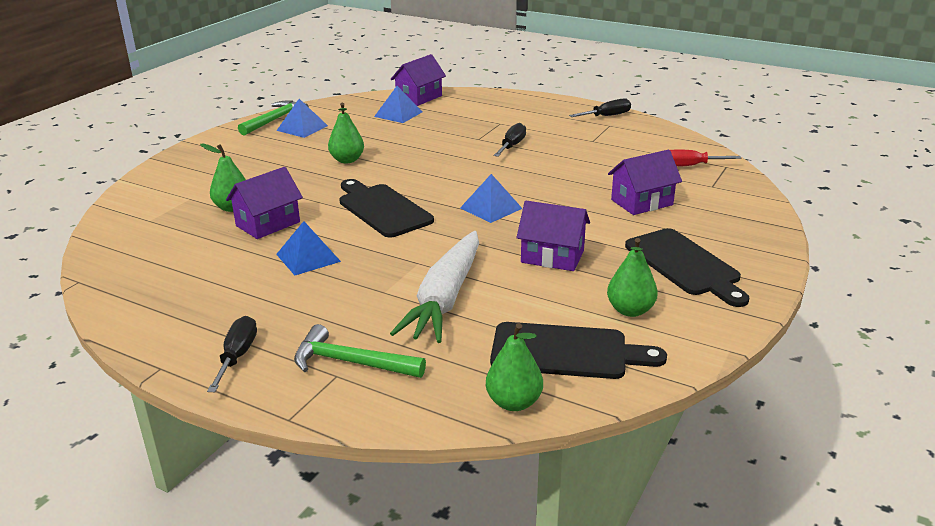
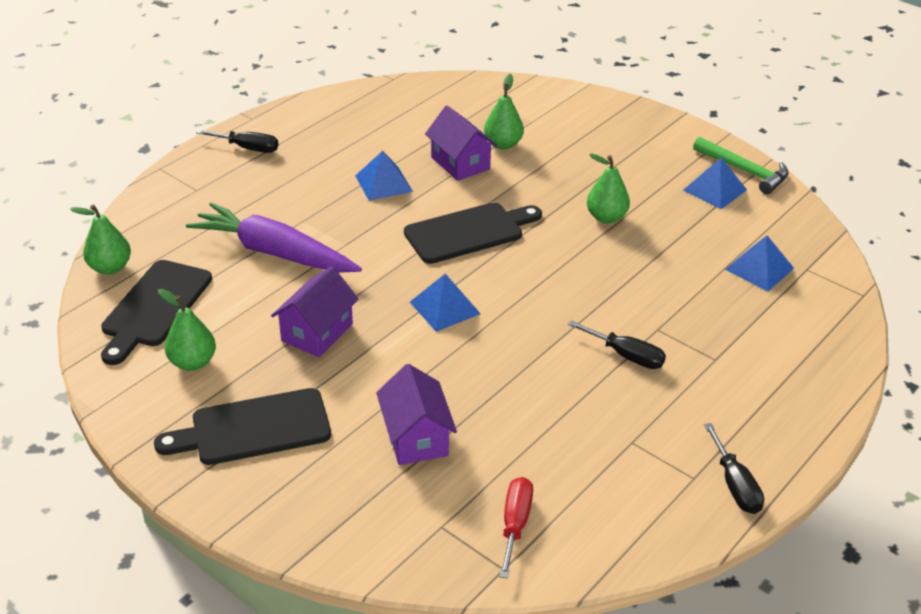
camera: 100 degrees right, 10 degrees up
(351, 362) = (208, 197): green hammer -> none
(419, 98) = (828, 294): purple house -> none
(445, 298) = (274, 252): white carrot -> purple carrot

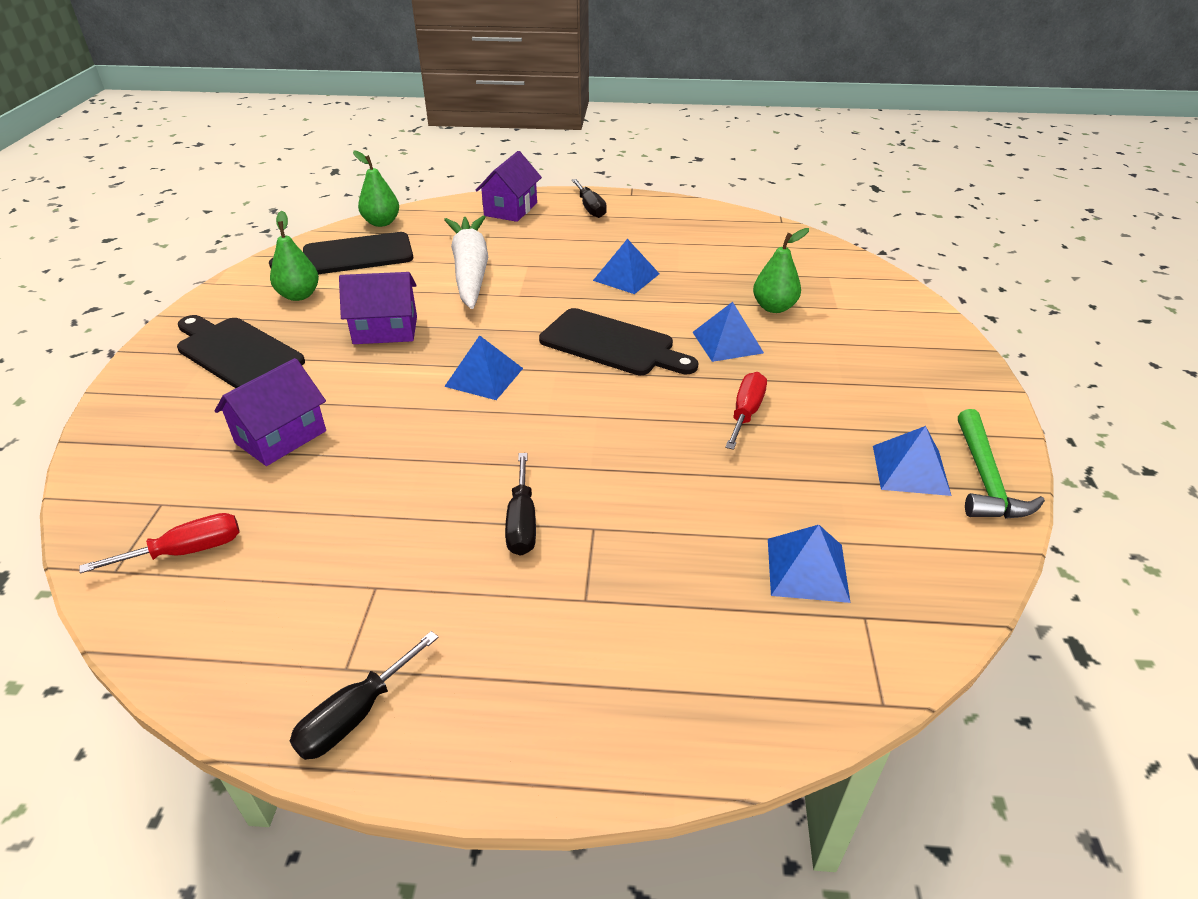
camera: 55 degrees right, 0 degrees up
(274, 252) = (470, 271): purple carrot -> white carrot
(460, 163) = (710, 299): purple house -> purple house (511, 209)
(522, 184) = (727, 342): none -> blue pyramid
(606, 217) = (746, 413): green pear -> red screwdriver

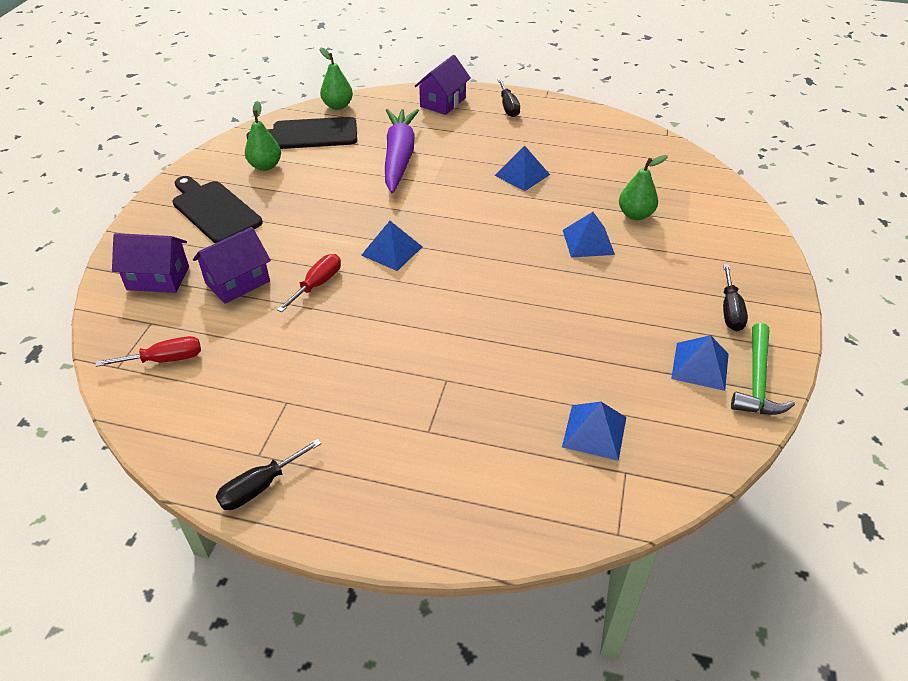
camera: 10 degrees right, 5 degrees up
(385, 330) = (325, 203): purple house -> purple house (158, 278)
(470, 271) = (399, 157): white carrot -> purple carrot
(522, 522) = (396, 369): black screwdriver -> black screwdriver (730, 310)
(612, 344) = (496, 234): black cutting board -> none
(746, 413) = (585, 304): red screwdriver -> red screwdriver (317, 284)

